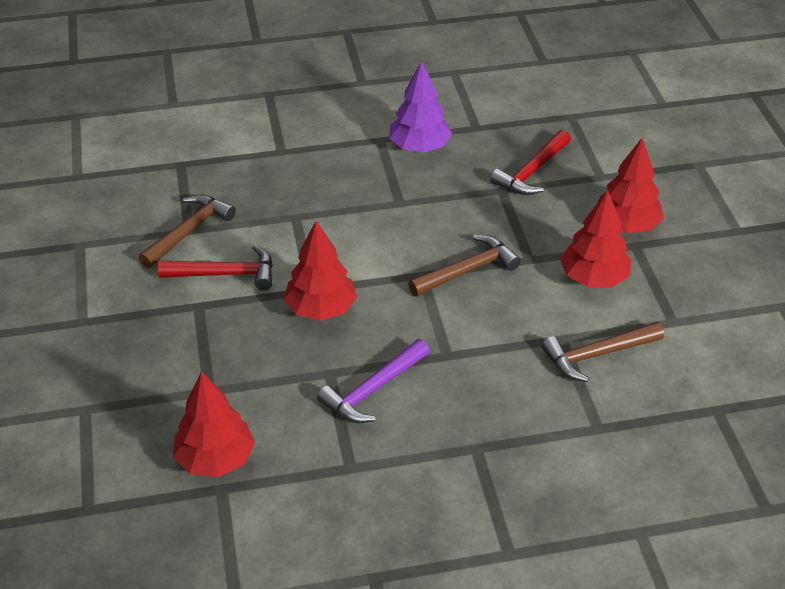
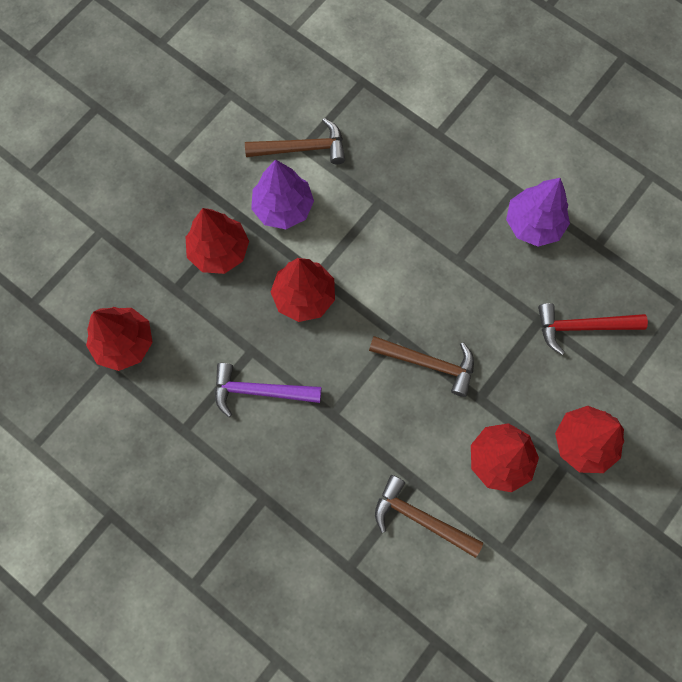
camera: 50 degrees right, 30 degrees up
(211, 338) = (219, 251): none -> red tree
(225, 274) = (283, 208): red hammer -> purple tree

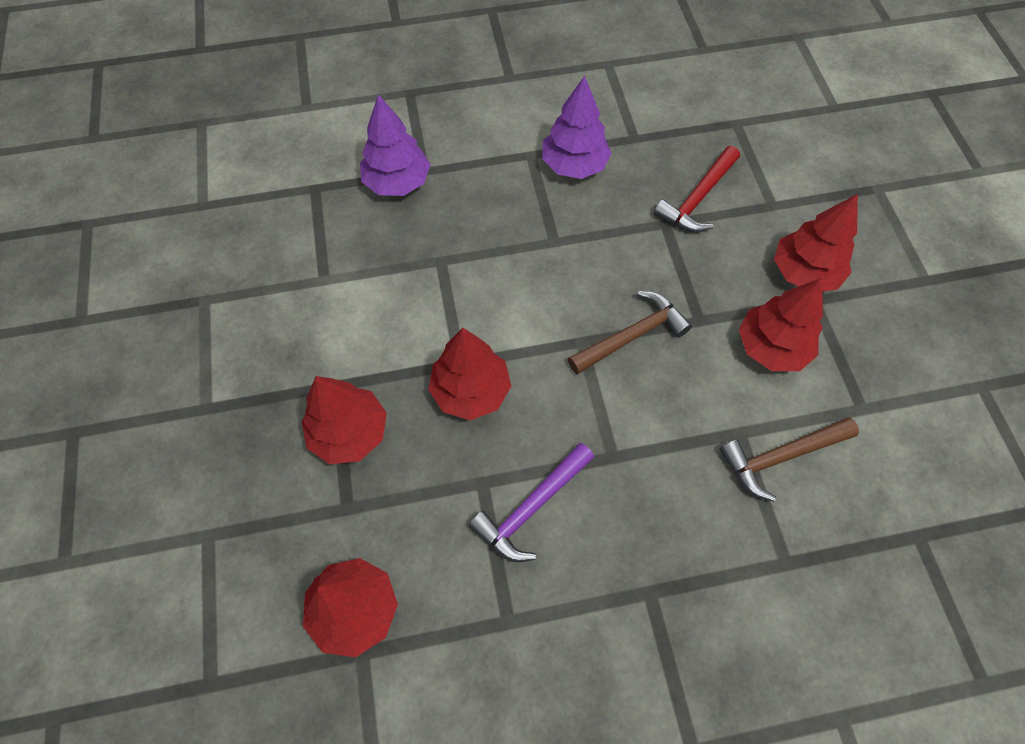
camera: 50 degrees left, 10 degrees down
(283, 208) = (364, 341): purple tree -> purple tree (397, 182)
(302, 148) = (324, 281): brown hammer -> none

